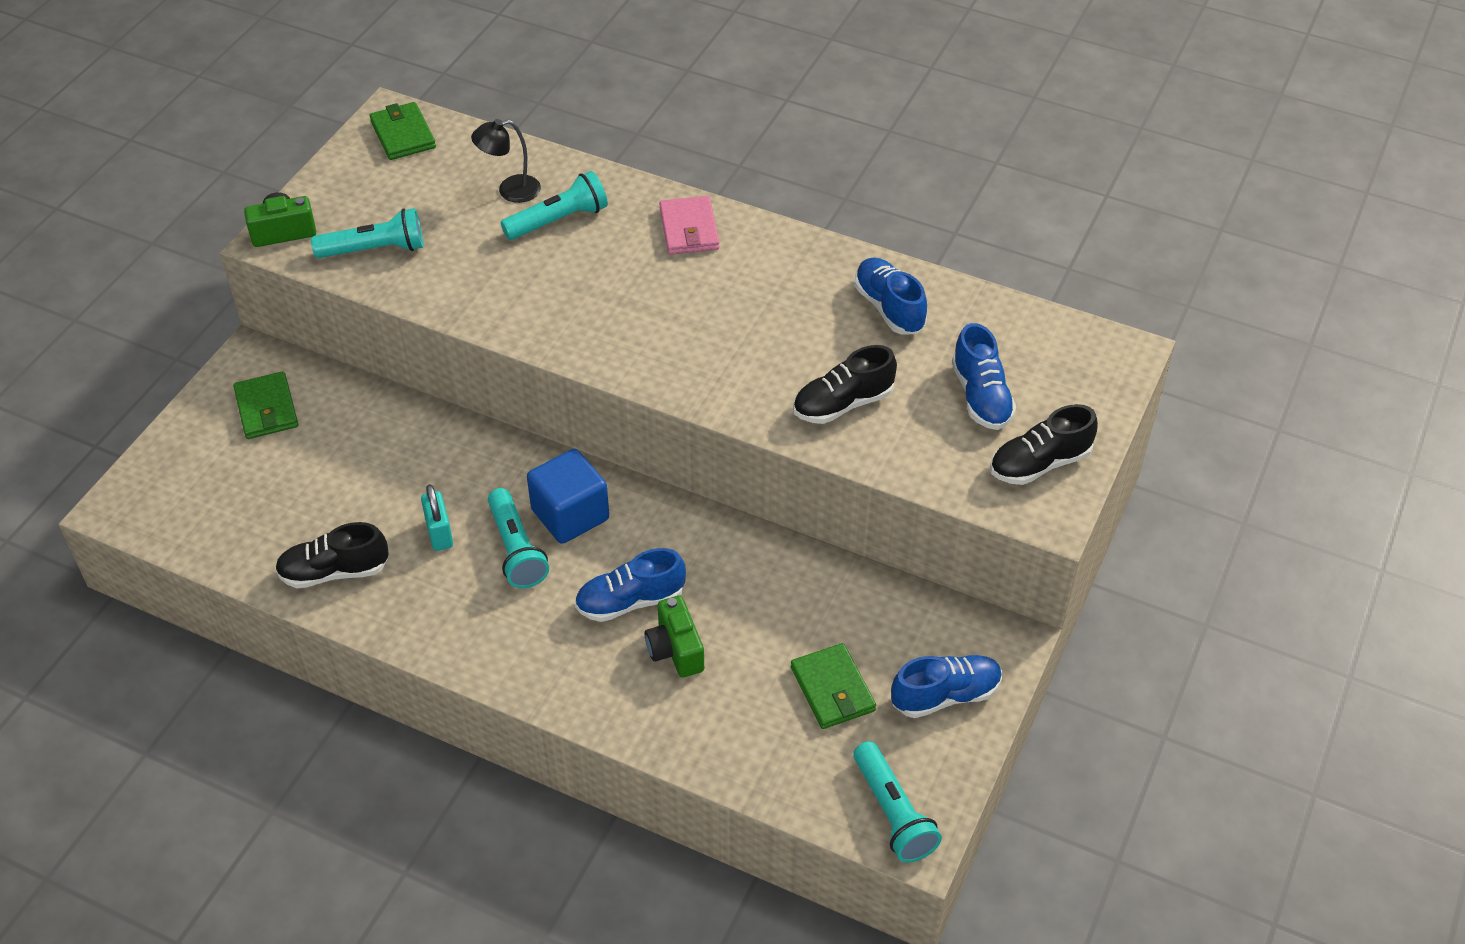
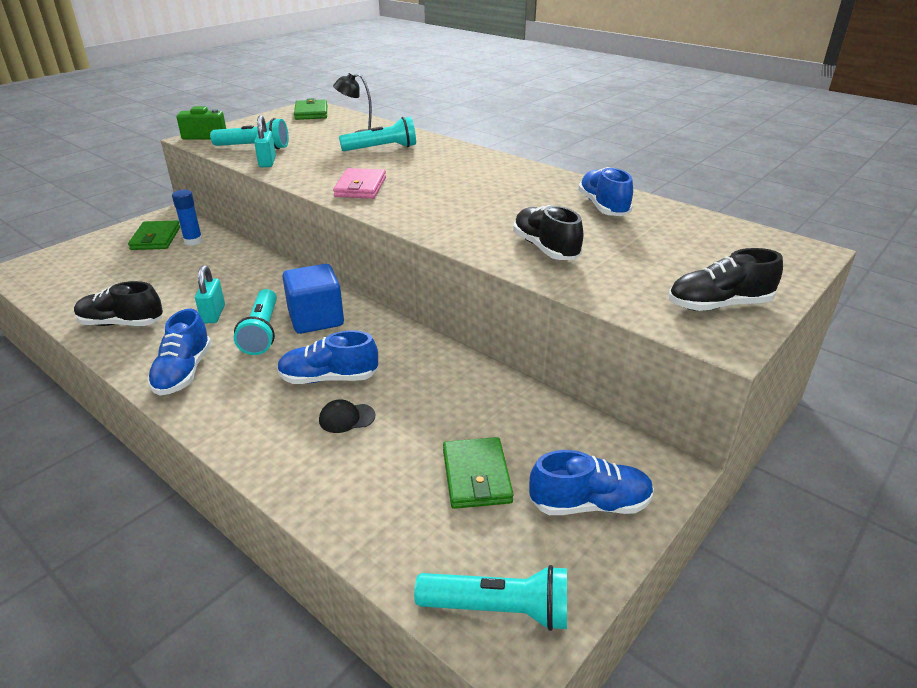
camera: 15 degrees right, 15 degrees down
(325, 404) = (193, 241): none -> blue glue stick
(417, 285) = (267, 162): none -> turquoise padlock
(675, 650) = (346, 418): green camera -> black cap
(689, 229) = (468, 160): pink wallet -> pink wallet (360, 187)
(843, 404) = (545, 248): black shoe -> black shoe turned 75 degrees clockwise
(893, 813) = (498, 609): turquoise flashlight -> turquoise flashlight turned 75 degrees counterclockwise
(981, 396) = (669, 259): blue shoe -> blue shoe (183, 372)

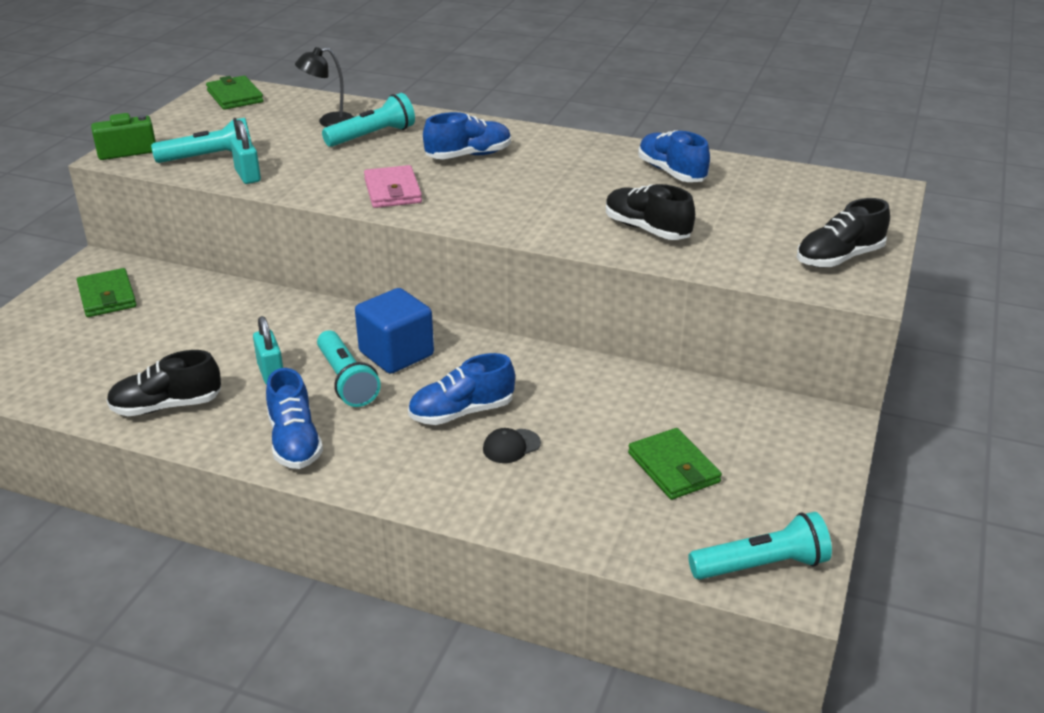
camera: 20 degrees left, 0 degrees up
(193, 241) = (162, 291): blue glue stick -> none
(589, 504) = (786, 466): blue shoe -> blue shoe (469, 155)

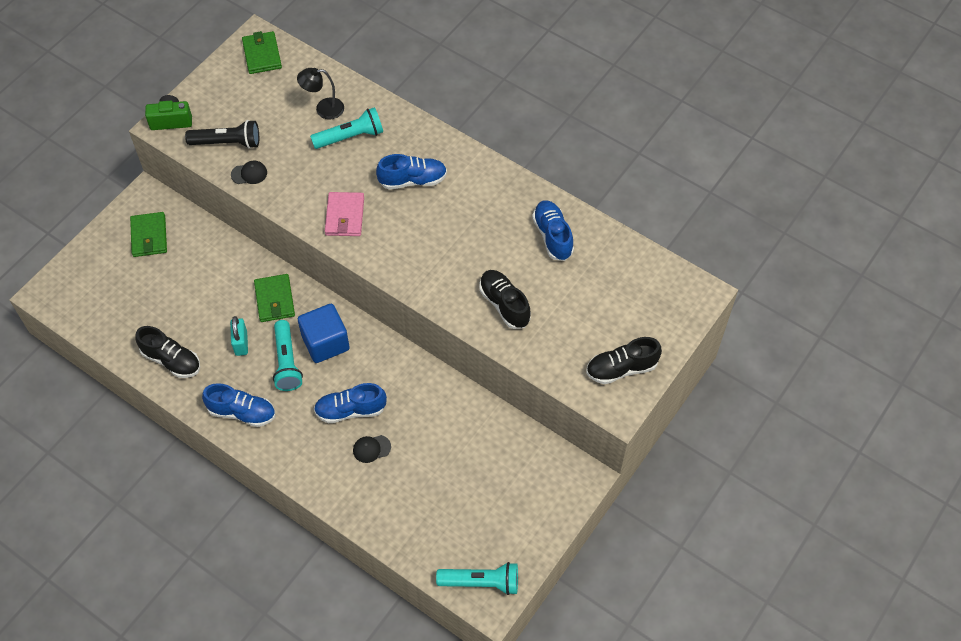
camera: 15 degrees right, 25 degrees up
(167, 406) = (171, 360): black shoe -> black shoe turned 150 degrees counterclockwise
(209, 158) = (227, 143): turquoise flashlight -> black flashlight
(248, 176) = (249, 174): turquoise padlock -> black cap
(294, 442) = (242, 412): blue shoe -> blue shoe turned 75 degrees counterclockwise
(673, 468) = (463, 492): green wallet -> green wallet (274, 300)

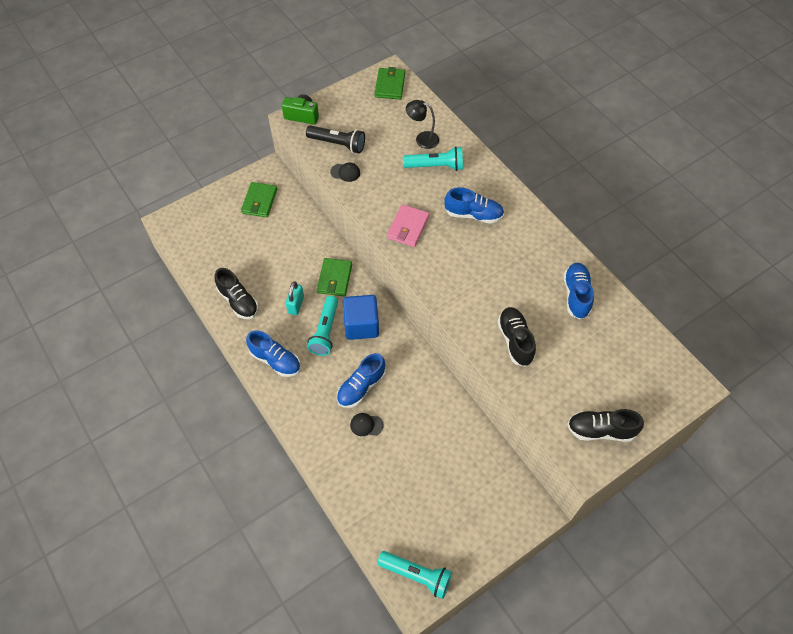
camera: 20 degrees right, 0 degrees up
(350, 410) = (361, 387): blue shoe -> blue shoe turned 60 degrees counterclockwise

